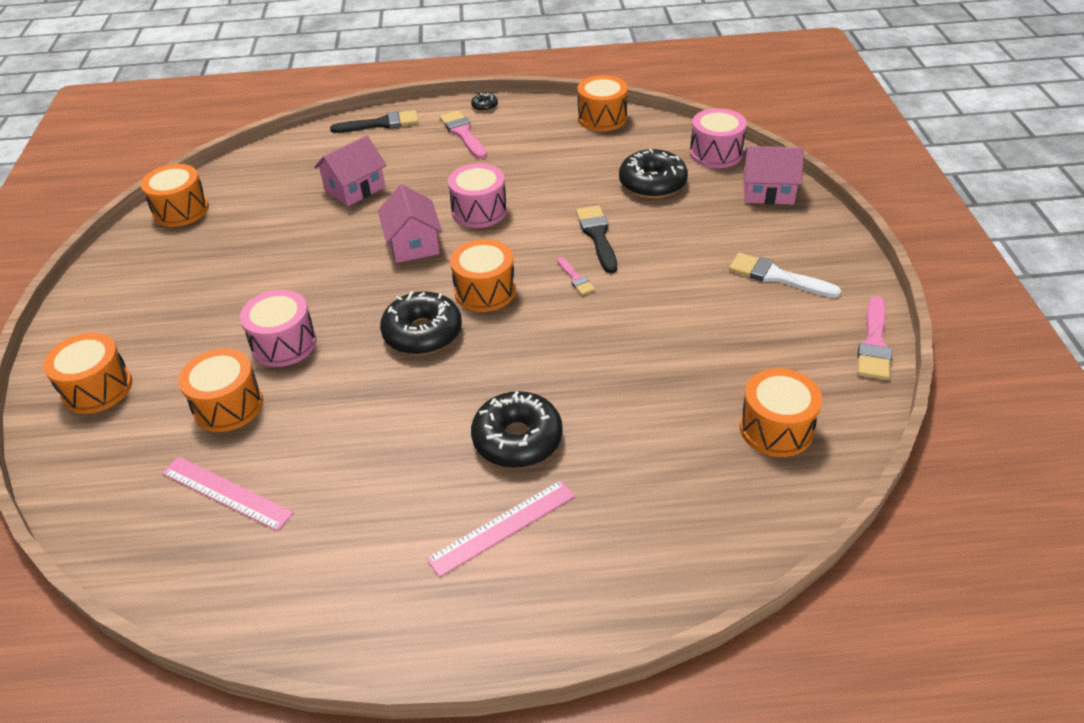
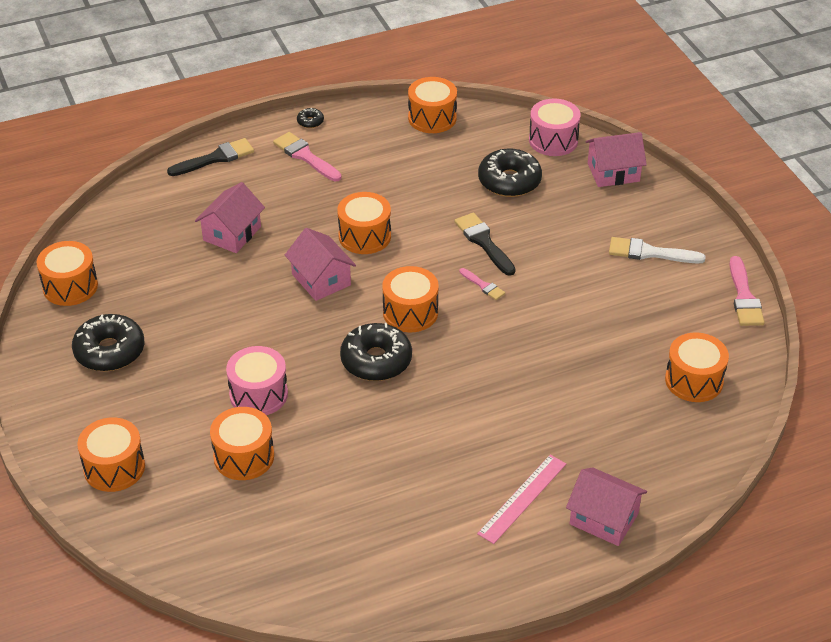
camera: 20 degrees left, 0 degrees up
(226, 492) = (289, 524): pink ruler -> none
(479, 211) = (364, 236): pink drum -> orange drum
(517, 439) = (501, 431): black donut -> black donut (109, 351)
(590, 579) = (604, 519): none -> pink house

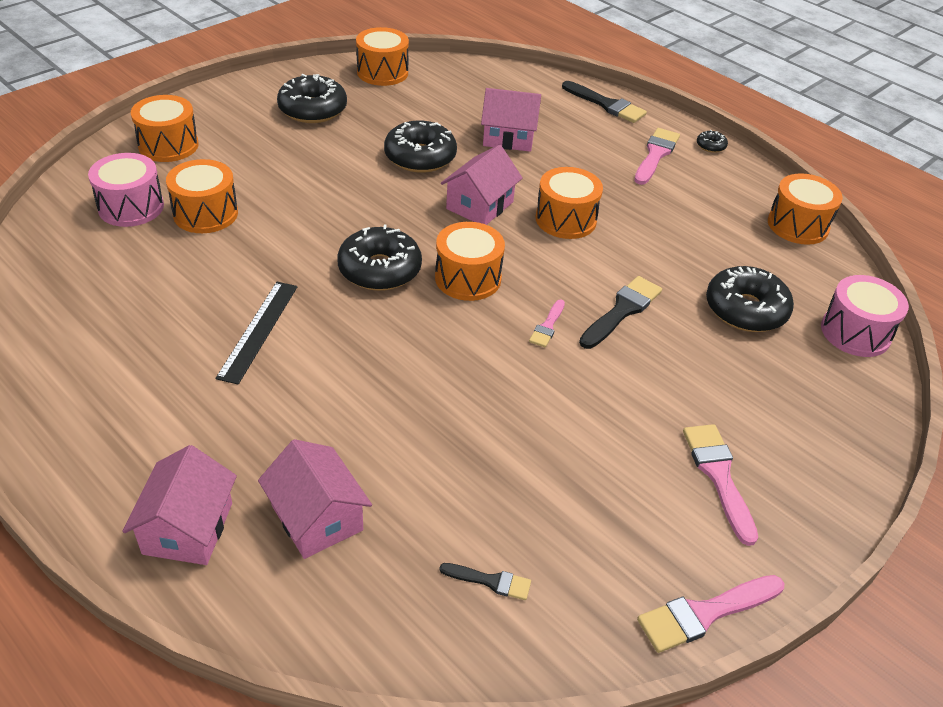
camera: 65 degrees right, 0 degrees up
(231, 297) = (420, 157): none -> black donut
(258, 394) = (294, 203): pink drum -> pink drum (131, 207)
(418, 448) = (258, 330): none -> black ruler
(522, 498) = (203, 438): pink ruler -> none
(613, 172) = (847, 403): pink house -> pink house (317, 518)
(650, 253) = (719, 476): white brush -> pink brush
(694, 380) = (490, 581): orange drum -> black brush

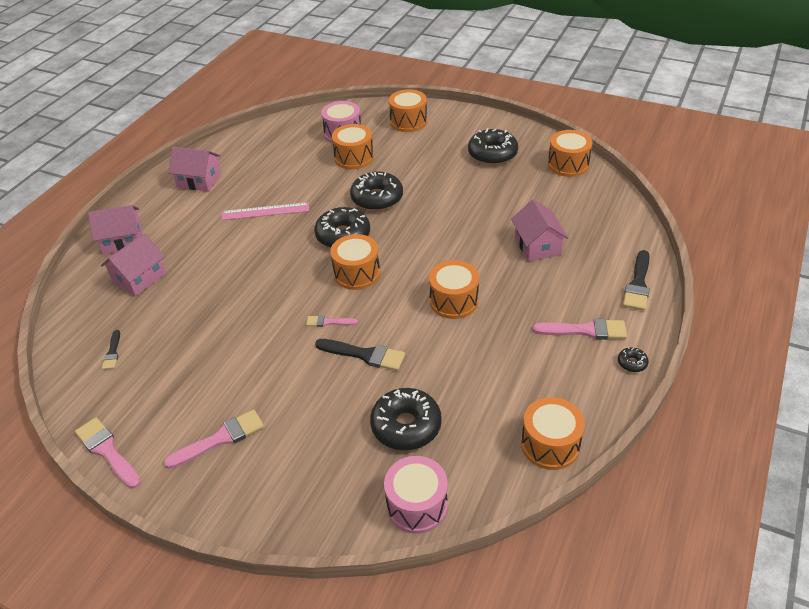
camera: 75 degrees right, 0 degrees up
(258, 330) = (265, 211): black ruler -> pink ruler
(420, 157) = (476, 213): black donut -> black donut (377, 198)
(480, 205) = (440, 256): pink house -> pink house (199, 180)

